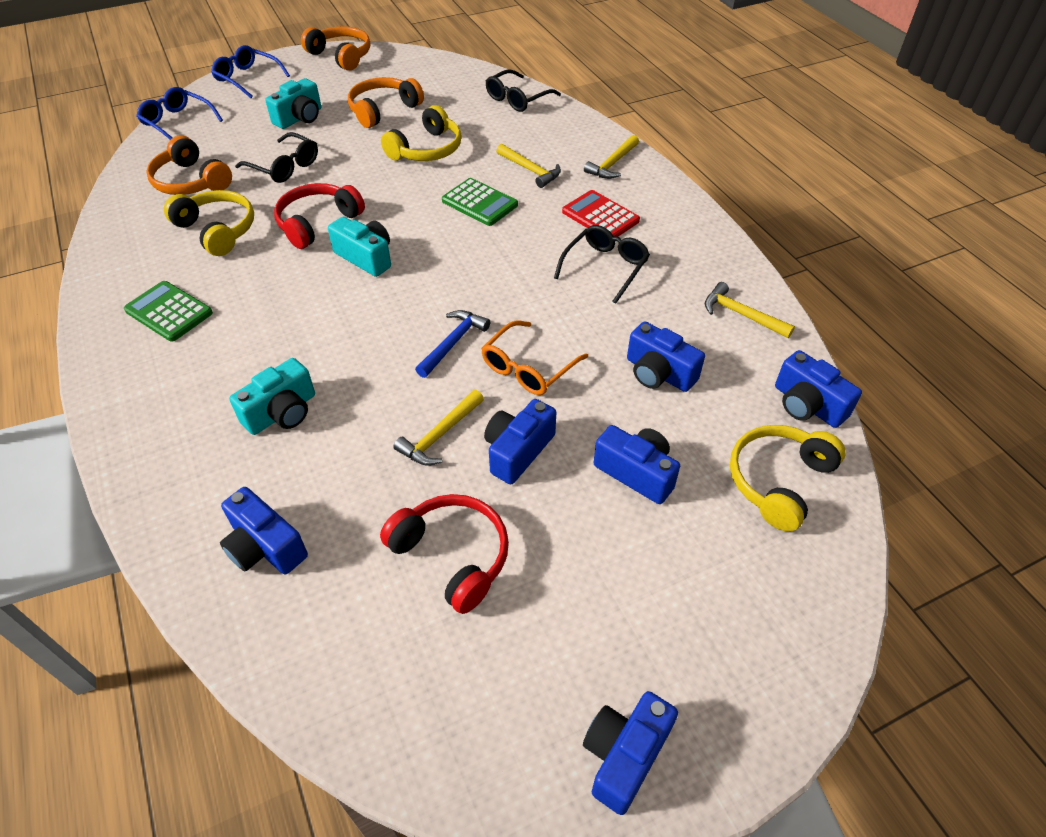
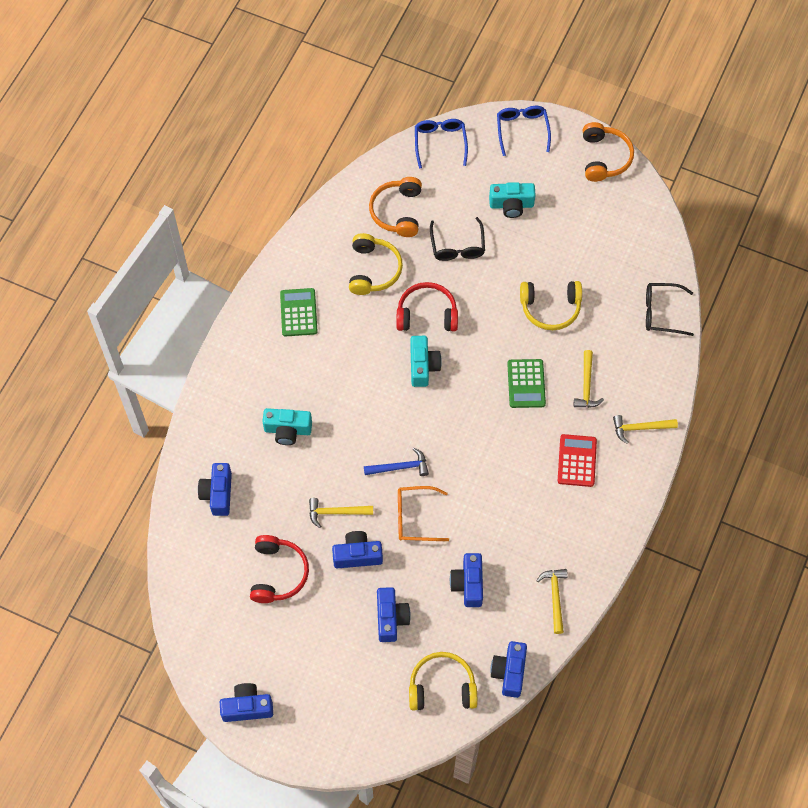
camera: 50 degrees right, 15 degrees up
(383, 110) = (567, 244): orange headphones -> none
(605, 267) = (530, 498): black glasses -> none

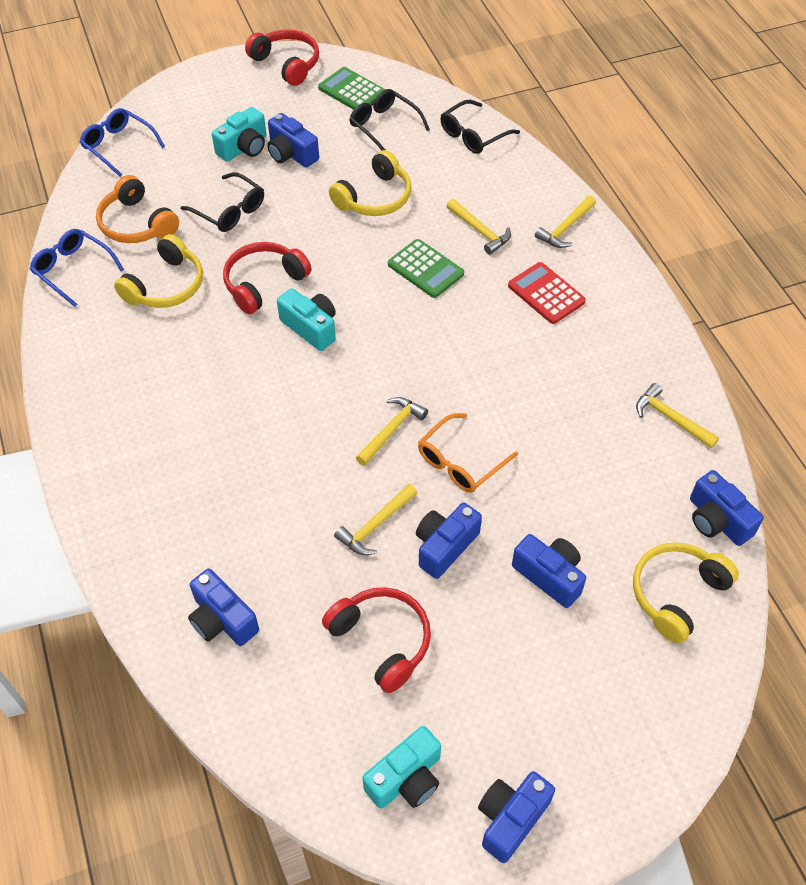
camera: 45 degrees left, 10 degrees down
(287, 430) = (234, 492): turquoise camera -> turquoise camera (406, 778)
(298, 312) = (125, 377): green calculator -> green calculator (351, 91)
(373, 270) = (166, 286): yellow headphones -> yellow headphones turned 75 degrees clockwise
(400, 467) = (391, 430): blue hammer -> yellow hammer
(468, 584) = (582, 476): blue camera -> blue camera (291, 154)
(522, 130) = (188, 90): blue glasses -> blue glasses (73, 270)
(604, 157) = (287, 64): orange headphones -> red headphones
(613, 259) = (384, 126): none -> black glasses

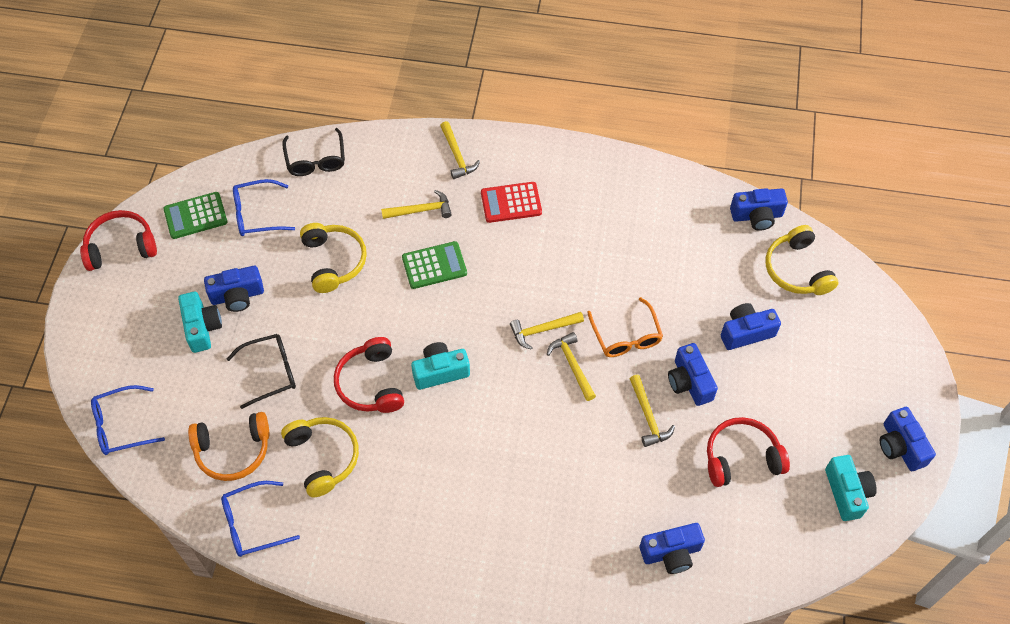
camera: 60 degrees left, 5 degrees up
(384, 126) = (257, 214): black glasses -> blue glasses
(671, 418) = (665, 193): yellow hammer -> yellow hammer (543, 330)

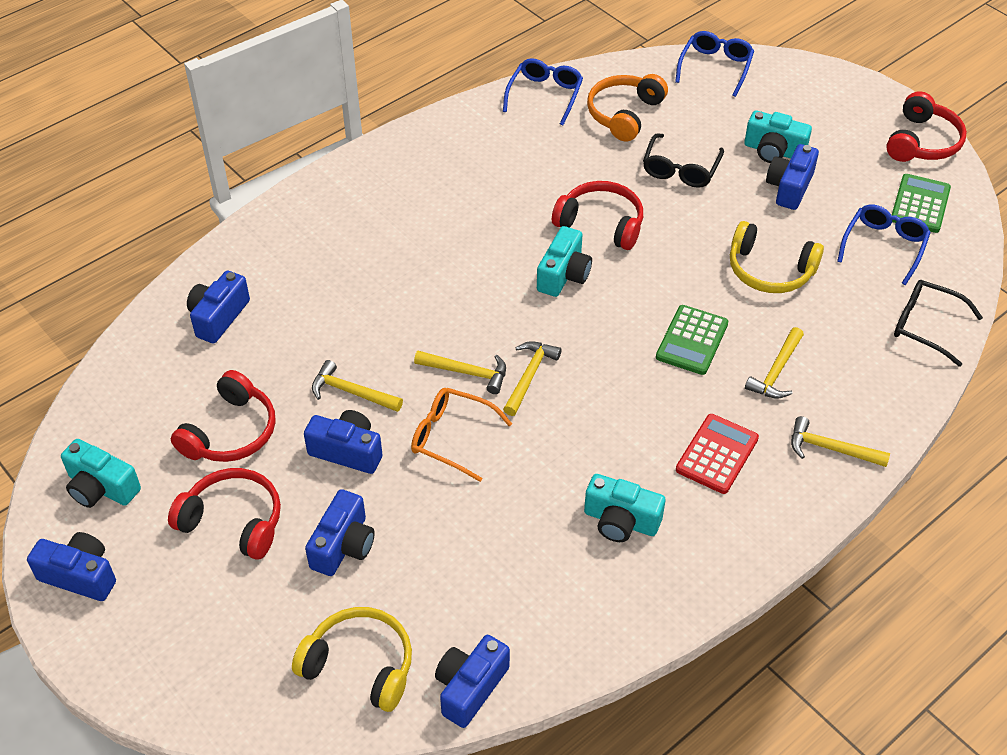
camera: 130 degrees right, 10 degrees down
(323, 457) = (560, 159): yellow headphones -> none
(599, 218) = (621, 521): none -> turquoise camera
(790, 400) = (233, 521): none -> red headphones

